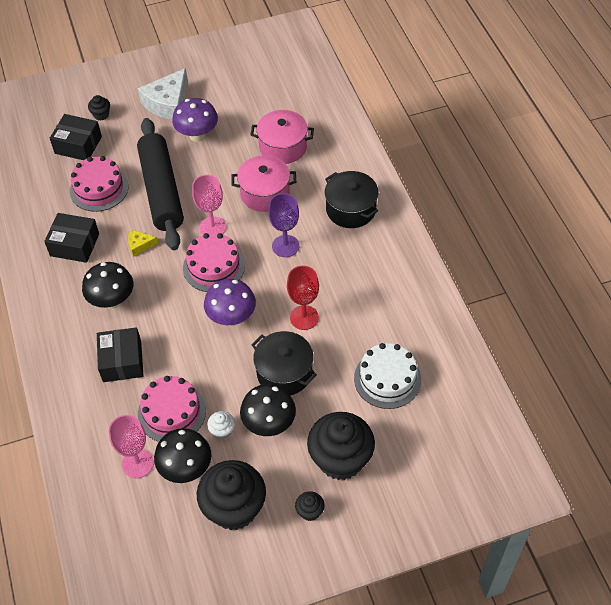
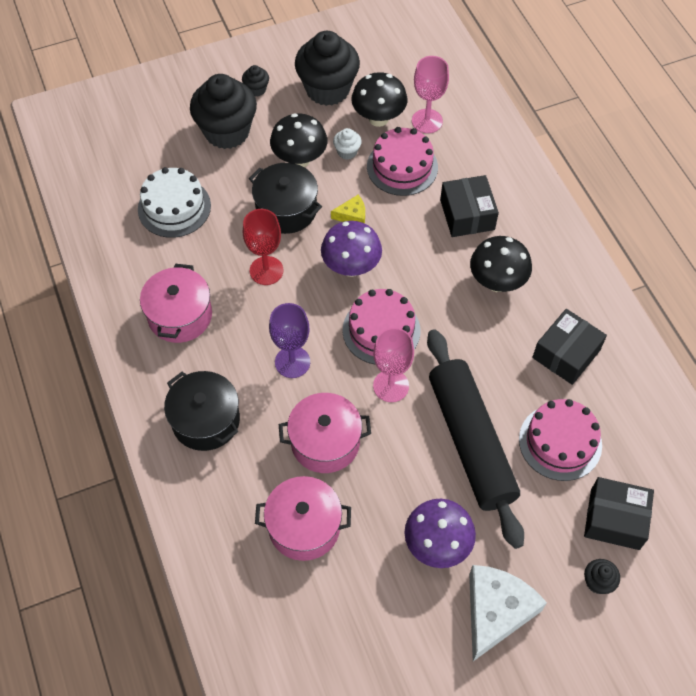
camera: 175 degrees right, 5 degrees up
(74, 245) = (566, 354): black box -> black box turned 60 degrees counterclockwise
(140, 245) = (481, 356): yellow cheese -> yellow cheese (352, 215)
(375, 283) = (180, 316): none -> pink pot

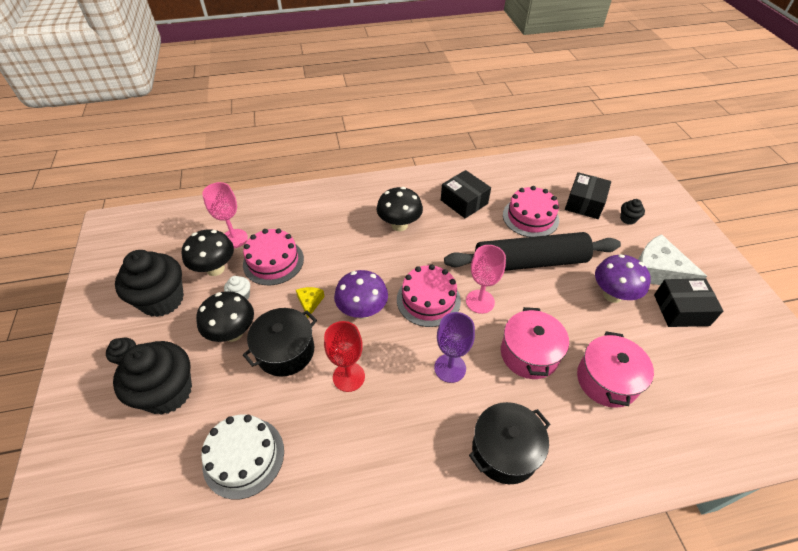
camera: 80 degrees left, 10 degrees down
(180, 316) = (382, 464): pink pot -> none
(467, 215) = (335, 230): black box -> black box (681, 310)

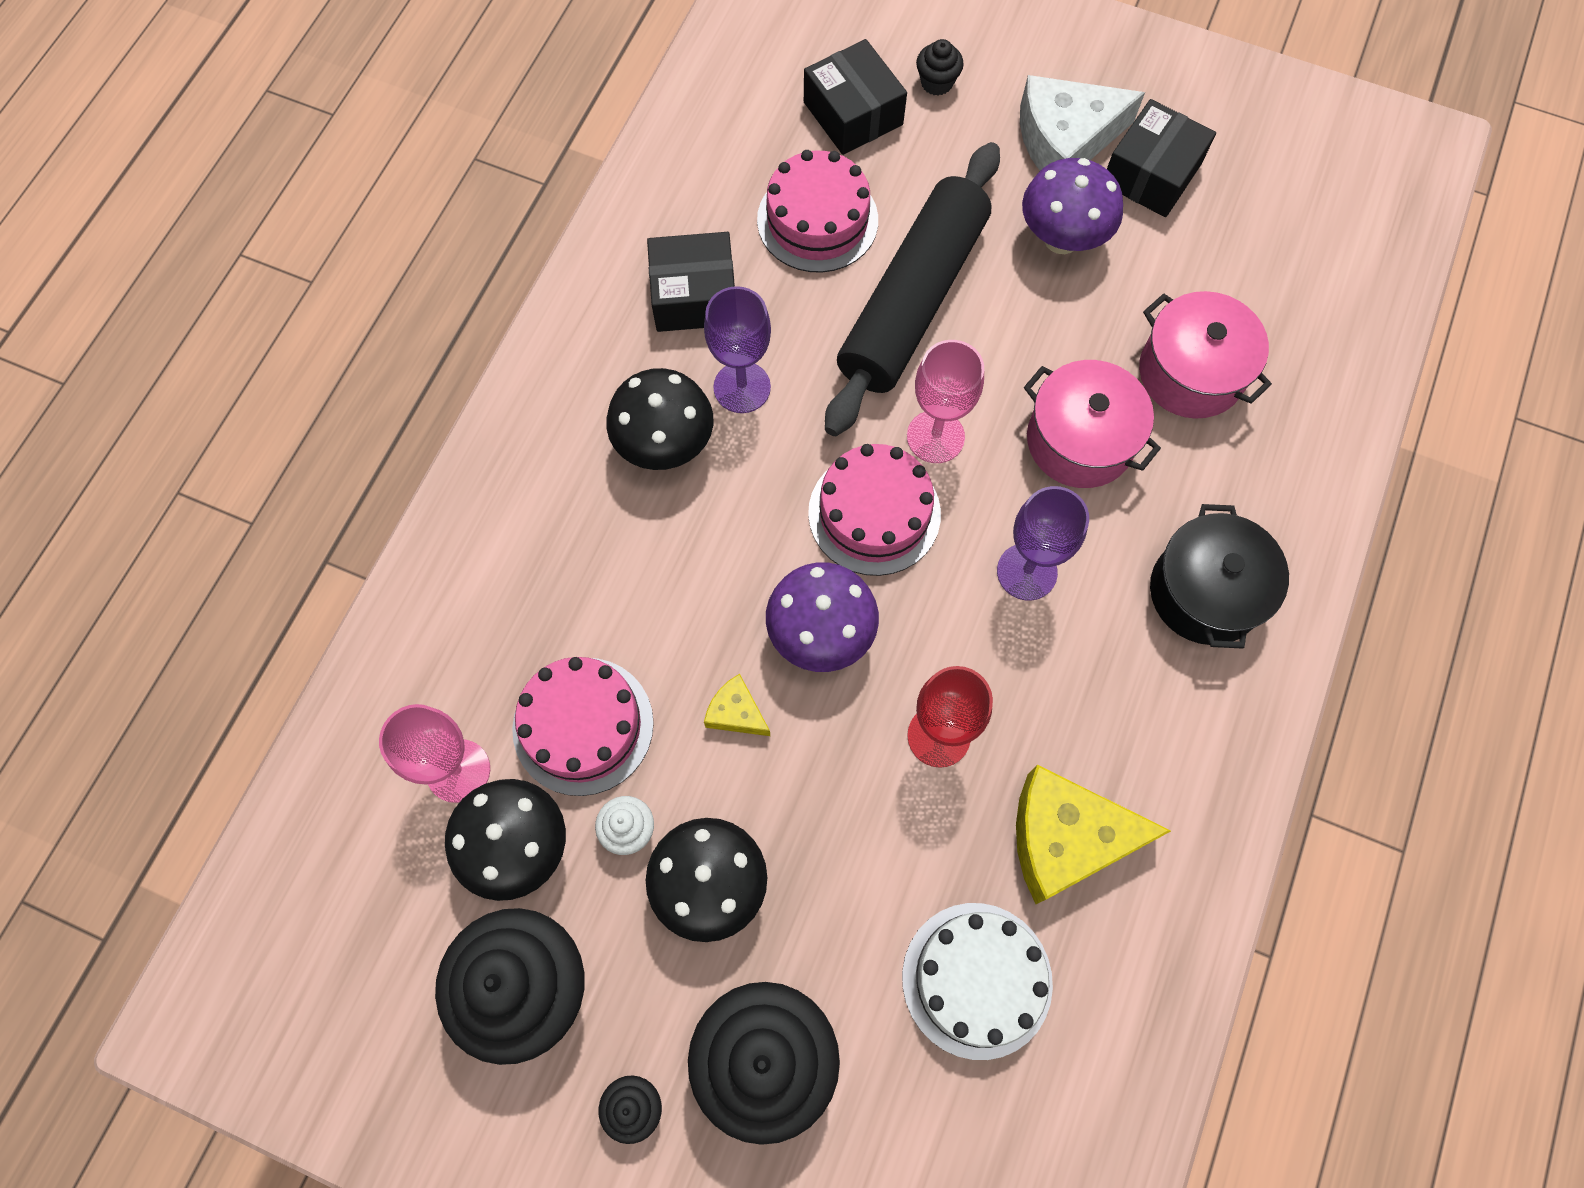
camera: 55 degrees left, 20 degrees up
(285, 351) = (816, 812): black pot -> none
(335, 457) = (1066, 838): none -> yellow cheese
(442, 233) = (742, 387): none -> purple goblet

